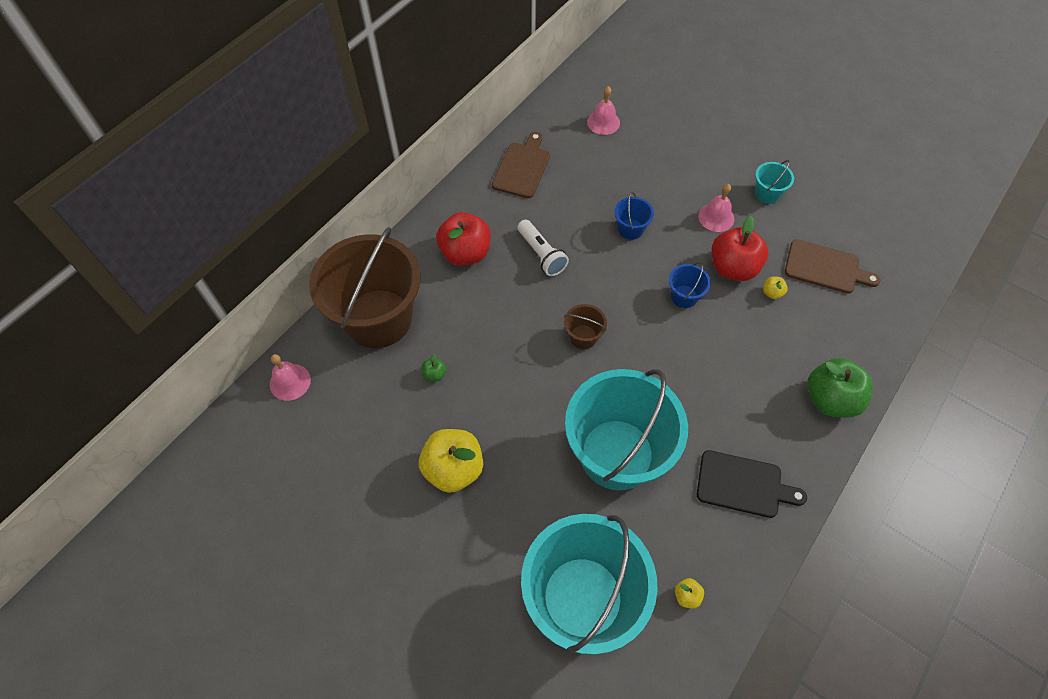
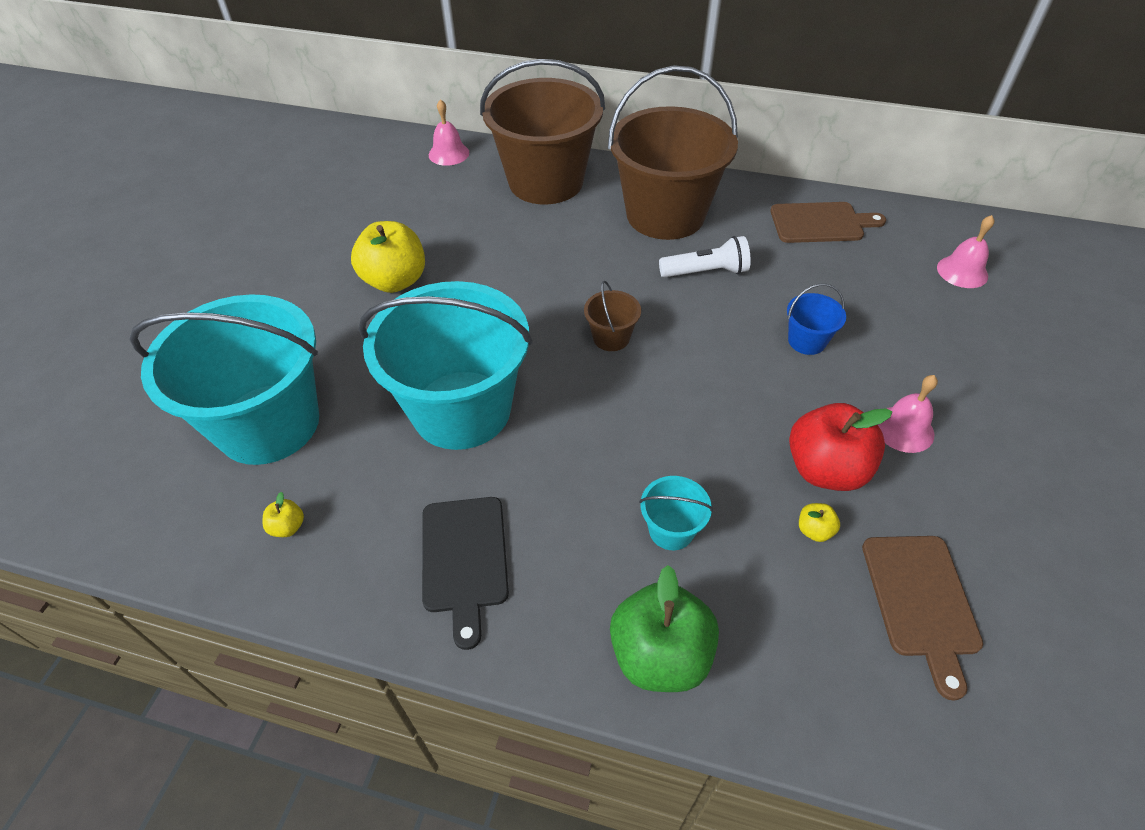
camera: 70 degrees right, 10 degrees down
(434, 374) = (500, 236): green apple -> none
(465, 253) = (665, 215): red apple -> brown bucket
(541, 254) = (706, 272): white flashlight -> white flashlight turned 135 degrees counterclockwise
(684, 296) = (735, 423): blue bucket -> none
(767, 194) = (1006, 484): turquoise bucket -> turquoise bucket (671, 530)

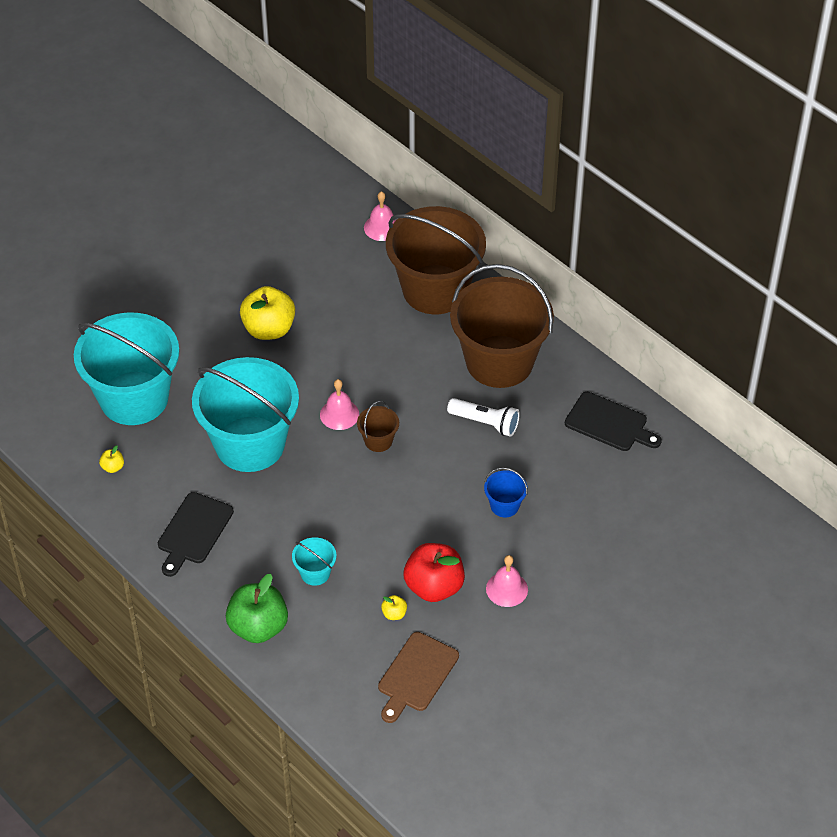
camera: 30 degrees right, 0 degrees up
(820, 223) = (609, 423): brown cutting board -> black cutting board
(962, 271) = (671, 511): pink bell -> pink bell (339, 414)

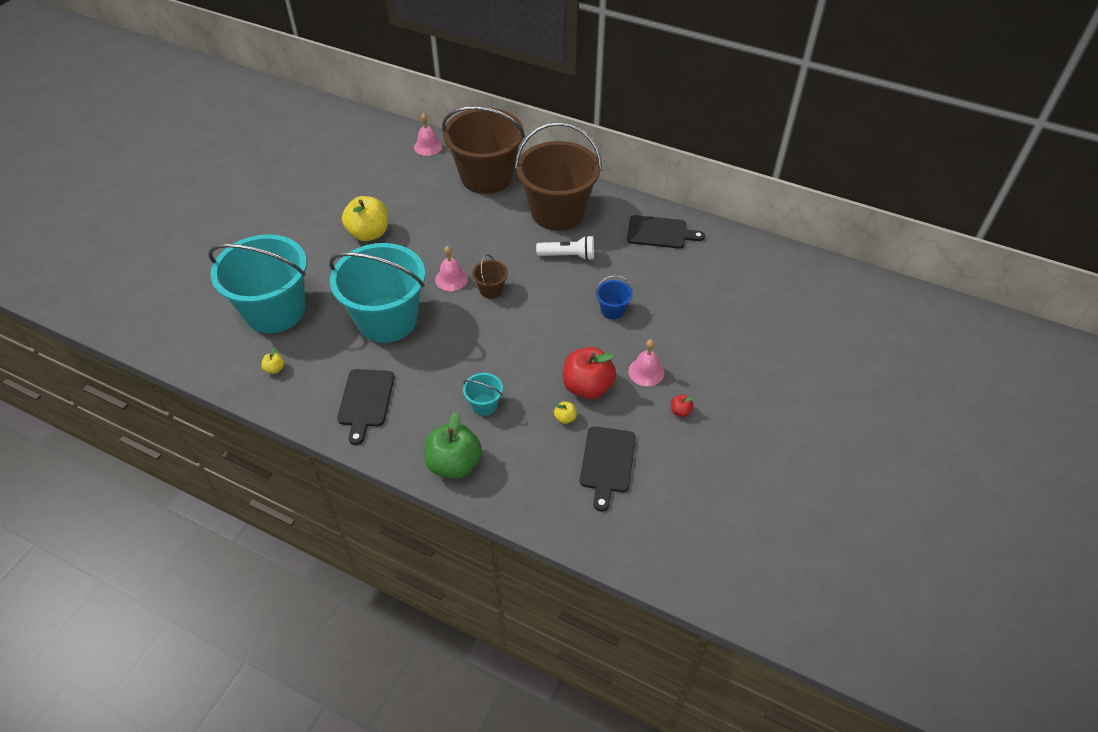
camera: 20 degrees left, 0 degrees up
(416, 675) = (607, 463): brown cutting board -> black cutting board
(522, 644) = (680, 411): none -> red apple

